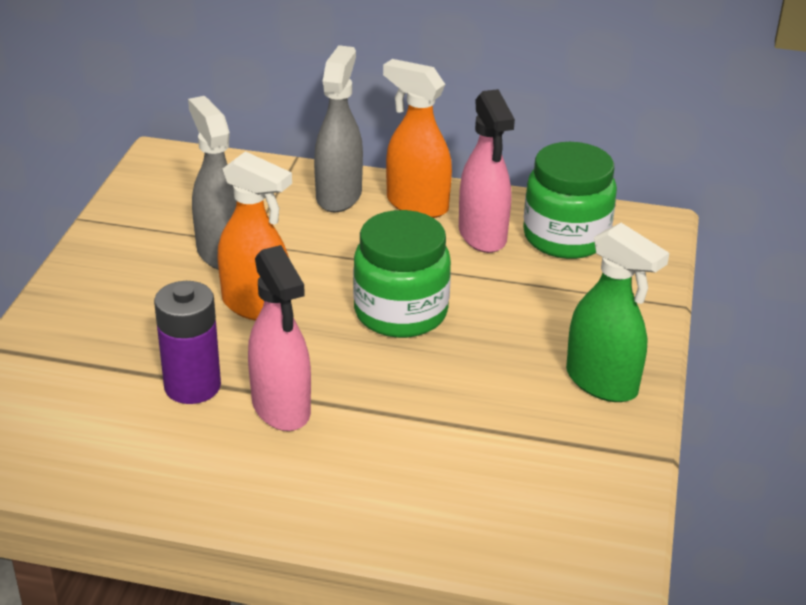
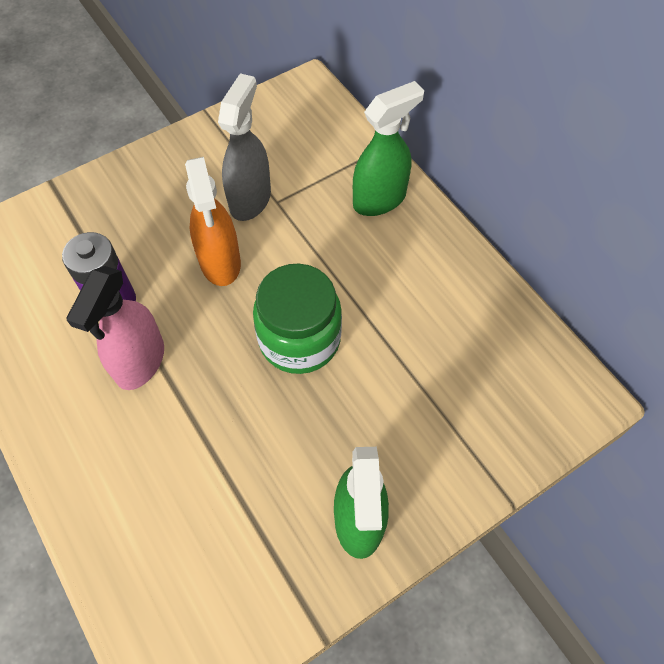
camera: 45 degrees right, 25 degrees up
(339, 196) = (380, 199): grey spray bottle -> green spray bottle
(416, 205) = (423, 246): orange spray bottle -> none
(482, 236) = (437, 310): pink spray bottle -> none
(566, 237) = (498, 359): green jar -> none

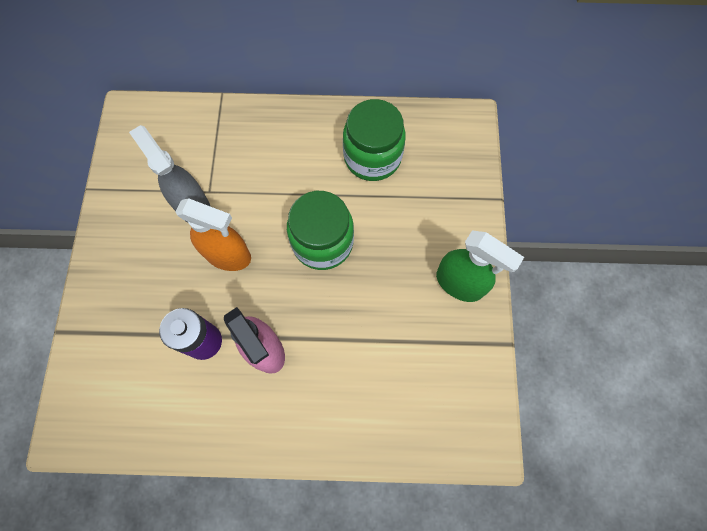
camera: 55 degrees left, 10 degrees up
(380, 199) = (259, 131): green spray bottle -> none
(442, 323) = (372, 157): none -> green jar

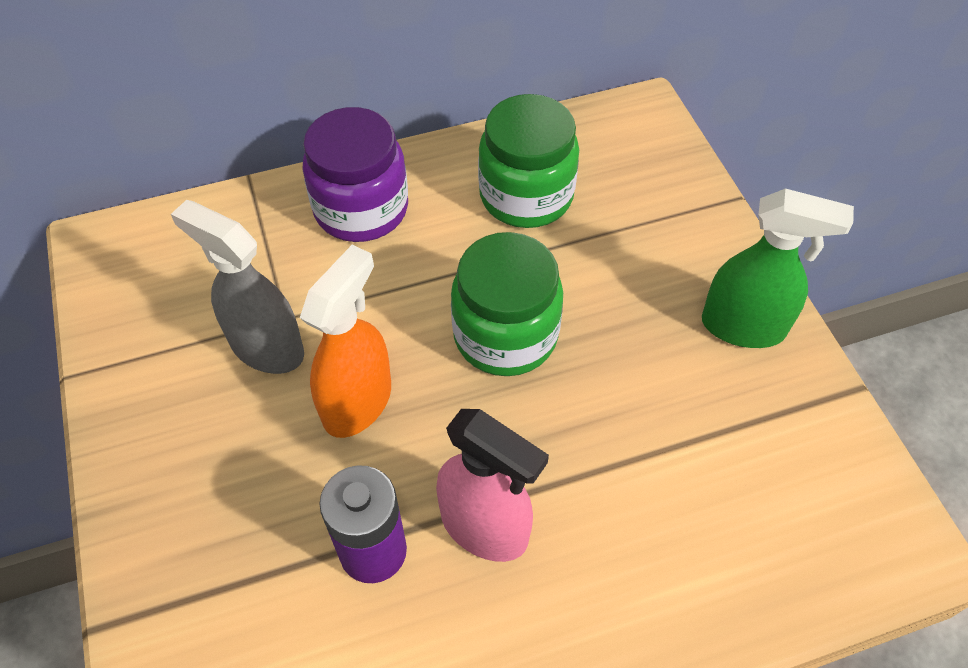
camera: 20 degrees left, 15 degrees down
(228, 255) = (358, 402): orange spray bottle -> orange spray bottle turned 60 degrees counterclockwise
(275, 136) = (361, 209): none -> purple jar

